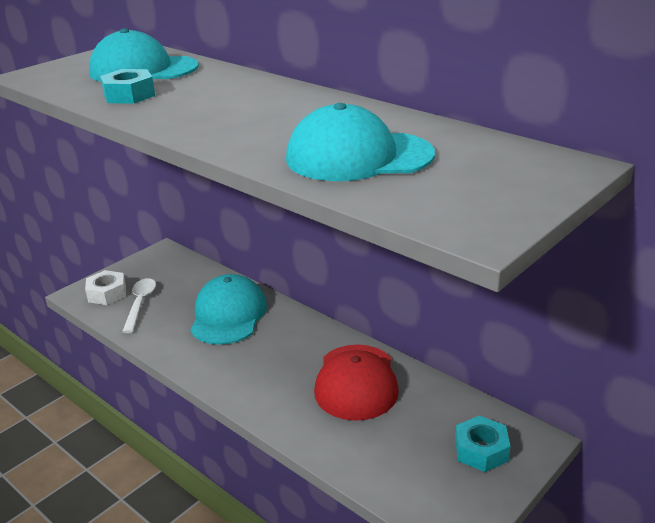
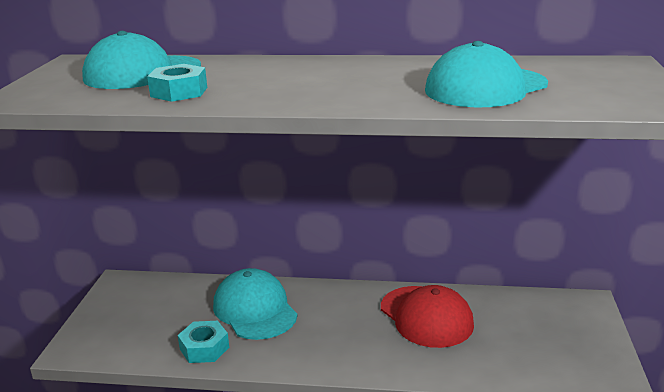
camera: 35 degrees left, 5 degrees down
(107, 293) = (104, 338): white nut -> none
(140, 304) = (153, 333): white spoon -> none
(481, 450) = (565, 323): turquoise nut -> turquoise nut (204, 348)

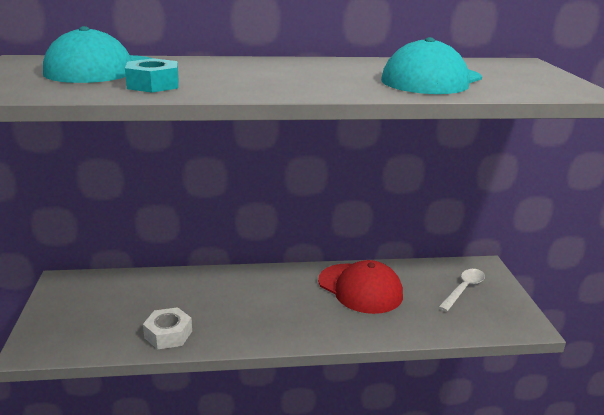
camera: 15 degrees left, 0 degrees up
(204, 348) = (168, 334): turquoise nut -> white nut
(255, 309) = (205, 295): turquoise cap -> none
(550, 329) = (463, 289): none -> white spoon

